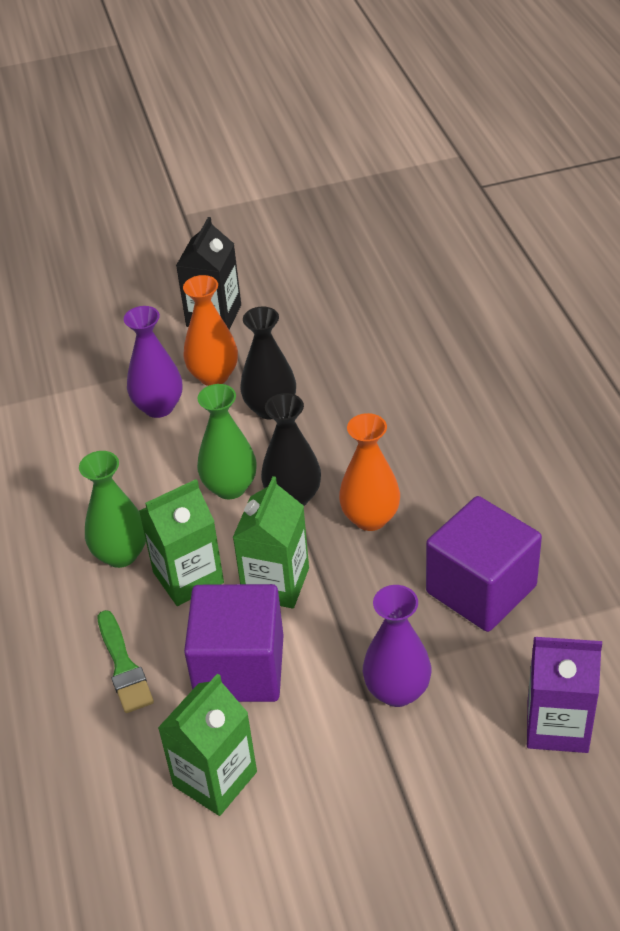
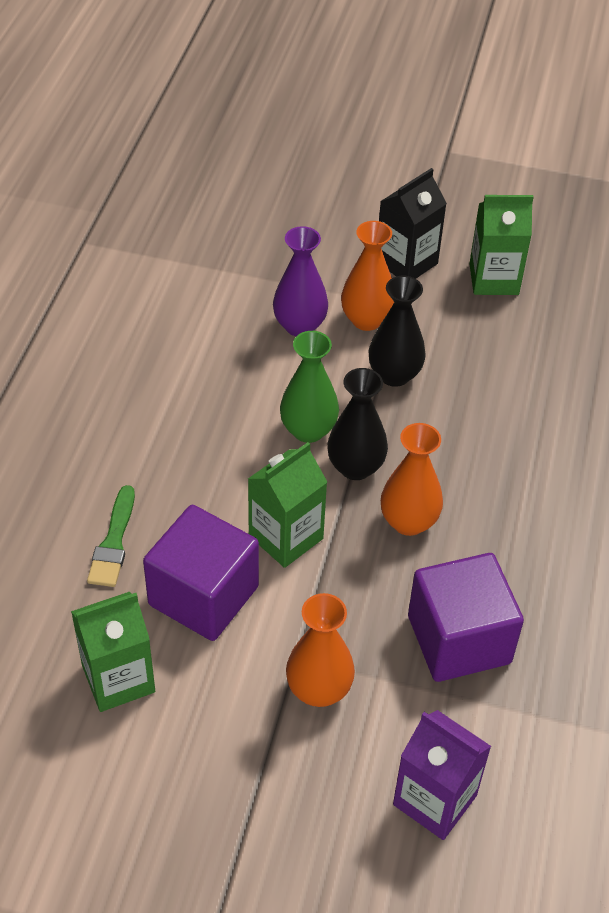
camera: 25 degrees right, 5 degrees up
(121, 554) = (177, 443): green vase -> none
(188, 577) = (217, 493): green carton -> green carton (493, 279)
(397, 691) = (319, 689): purple vase -> orange vase

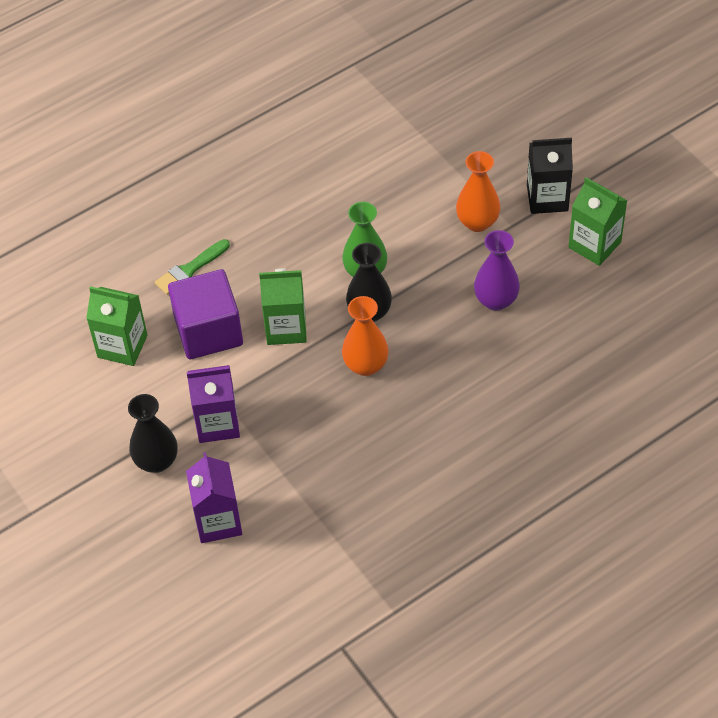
camera: 45 degrees right, 5 degrees up
(299, 326) = (430, 201): purple vase -> purple vase (496, 300)
(319, 689) = (217, 423): orange vase -> purple carton
(394, 375) = (455, 269): black vase -> black vase (156, 461)
(459, 639) = (321, 450): purple cube -> none

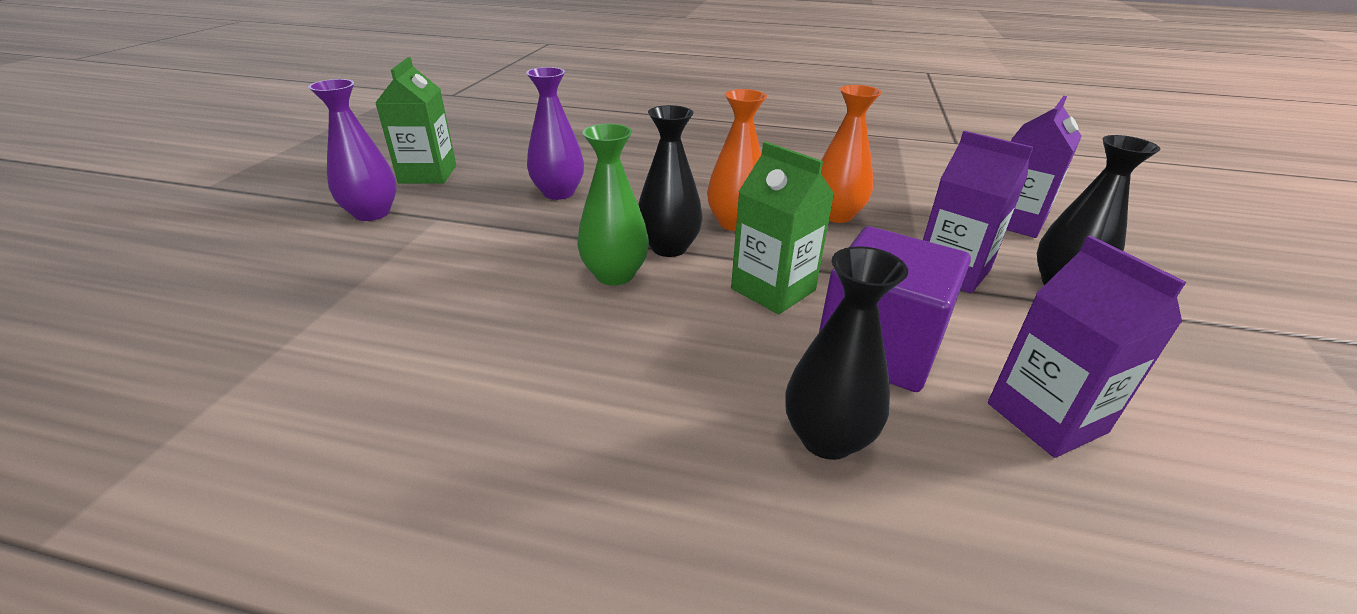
camera: 135 degrees left, 20 degrees down
(122, 346) = (1046, 417): green carton -> purple carton
(190, 269) = (827, 438): green brush -> black vase
(477, 222) = (450, 237): orange vase -> orange vase (836, 215)
(547, 198) = (372, 213): black carton -> purple vase

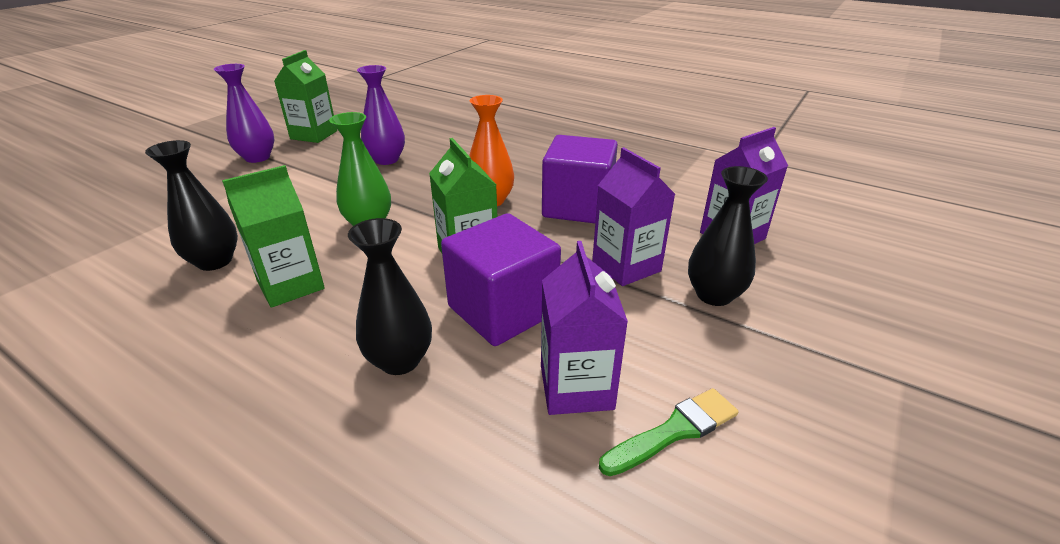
camera: 20 degrees right, 0 degrees up
(587, 374) = (291, 285): none -> green carton
(669, 247) = (424, 211): black vase -> black vase (215, 261)
(836, 215) = (577, 206): orange vase -> purple cube
(1184, 439) = (674, 431): none -> green brush

